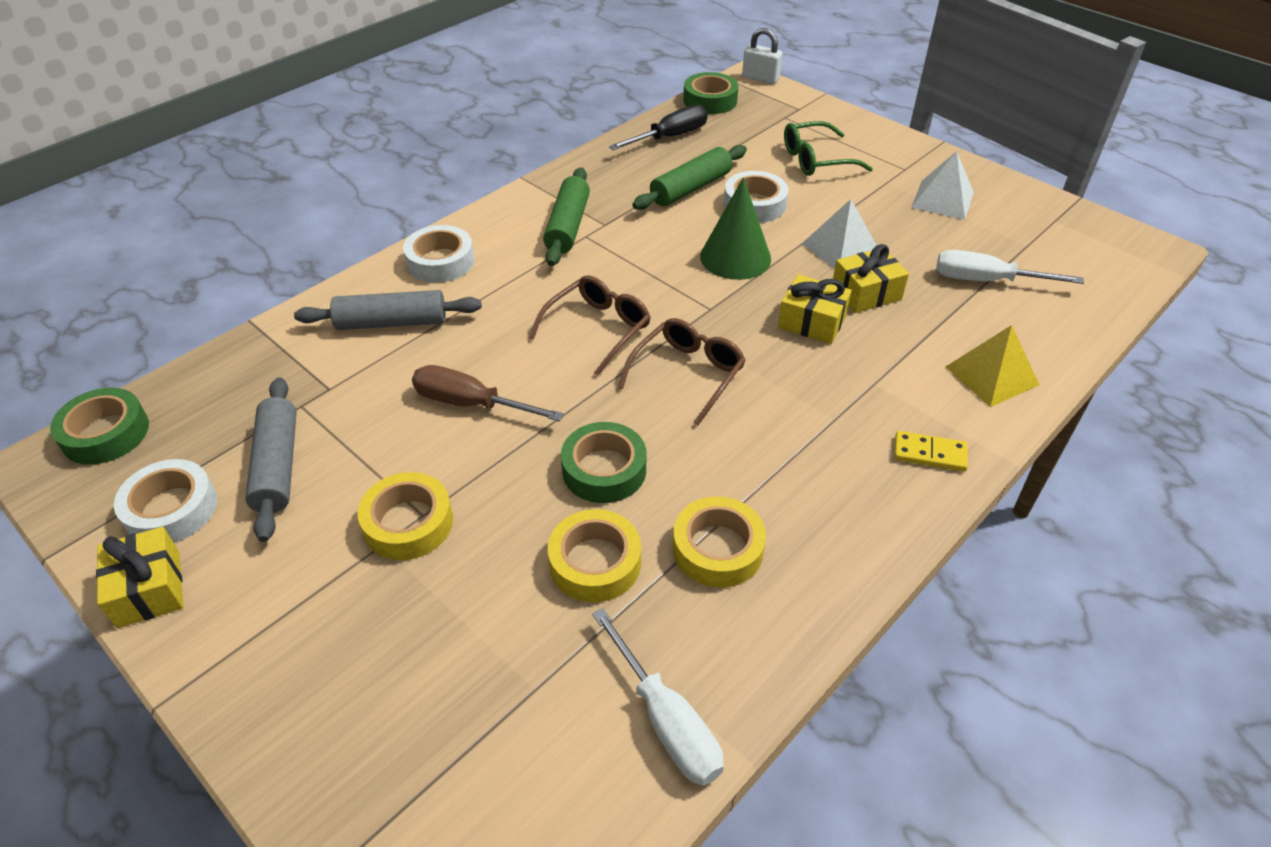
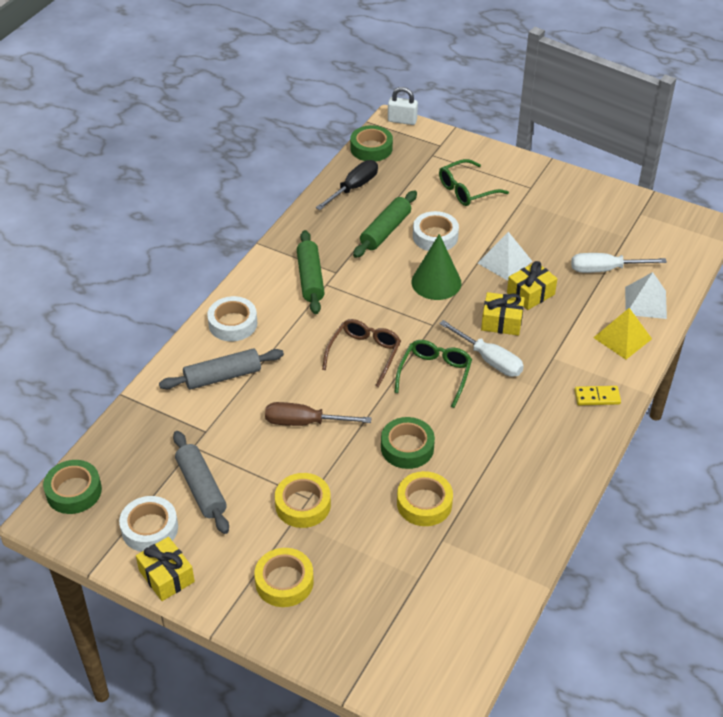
camera: 15 degrees left, 0 degrees up
(666, 721) = (496, 577): white screwdriver -> white screwdriver (489, 360)
(688, 374) = (435, 374): brown glasses -> green glasses
(717, 549) = (491, 480): yellow tape -> yellow tape (284, 582)
(942, 199) = (562, 209): white pyramid -> white pyramid (645, 302)

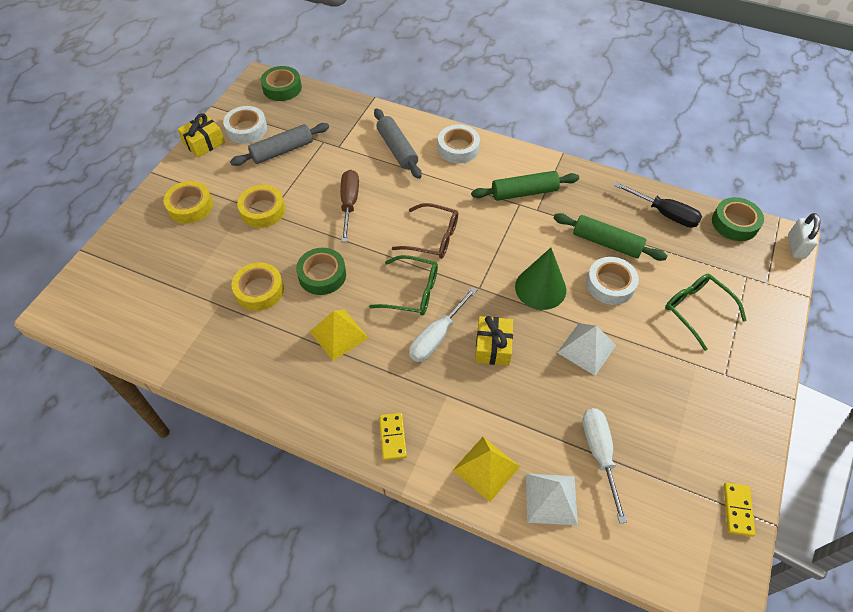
camera: 85 degrees right, 10 degrees up
(485, 434) = (339, 334): none -> yellow pyramid
(530, 293) = (541, 374): yellow gift -> none
(645, 206) = (737, 510): none -> yellow domino

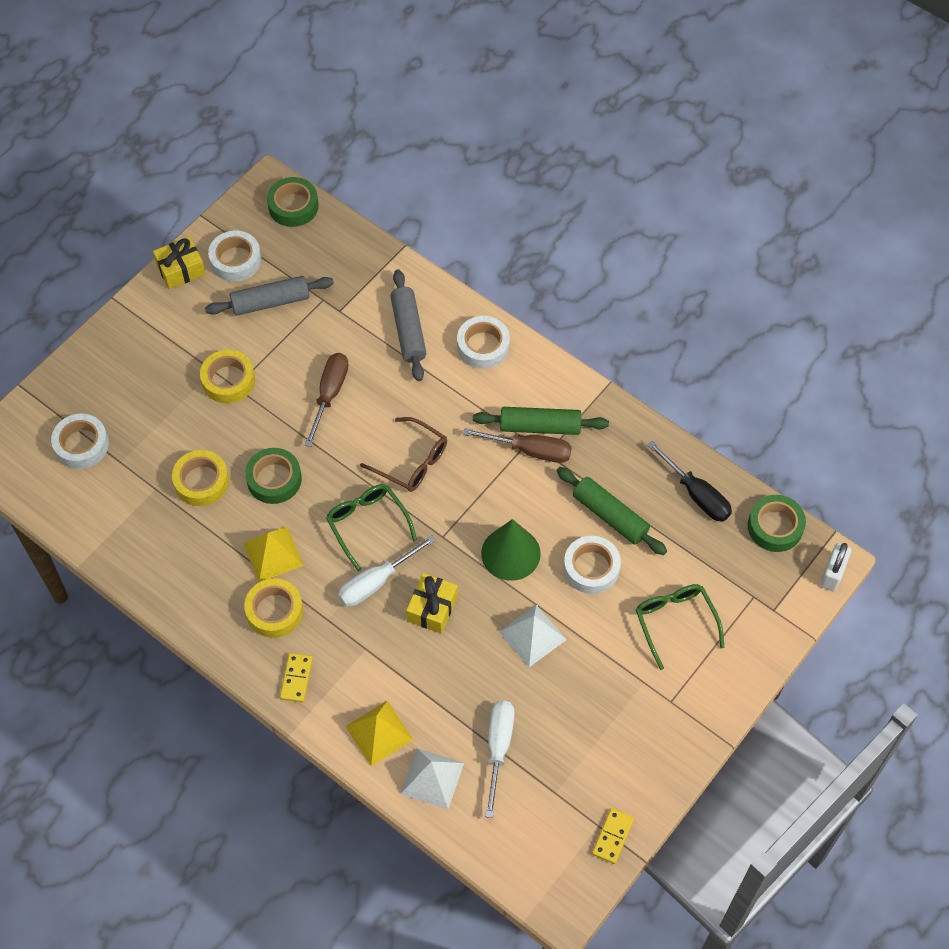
camera: 15 degrees right, 5 degrees up
(145, 284) = (81, 445): none -> white tape
(190, 206) = (148, 356): yellow tape -> yellow tape (274, 611)
(413, 292) = (367, 524): green glasses -> green glasses turned 150 degrees counterclockwise
(524, 210) = (530, 450): none -> brown screwdriver

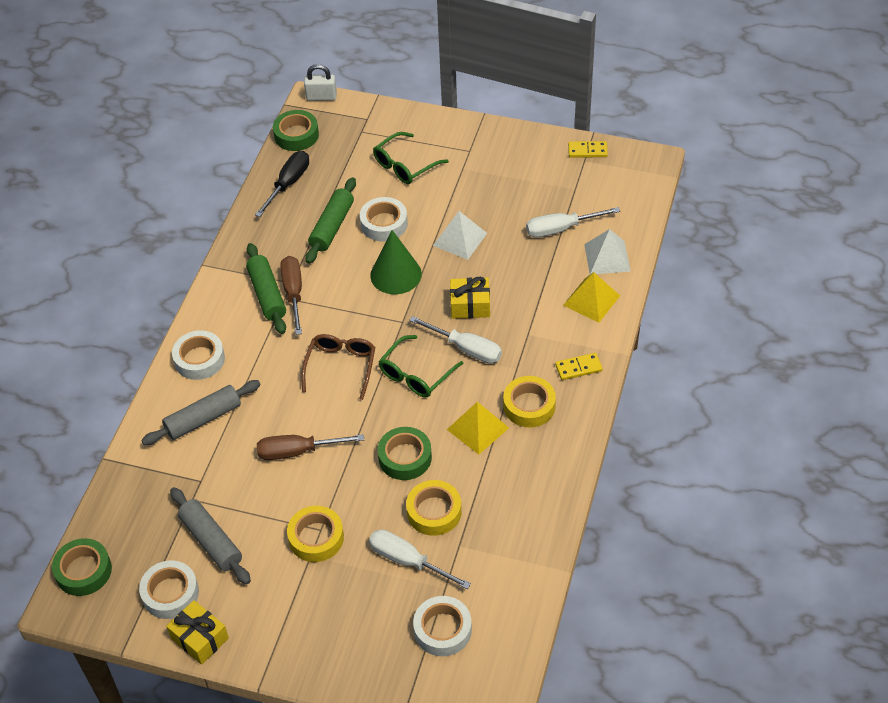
camera: 110 degrees left, 10 degrees down
(163, 442) = (407, 561): none -> white screwdriver

